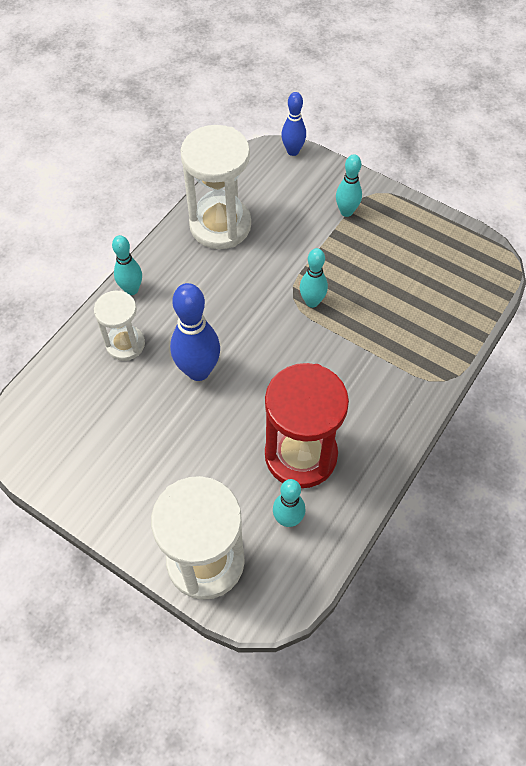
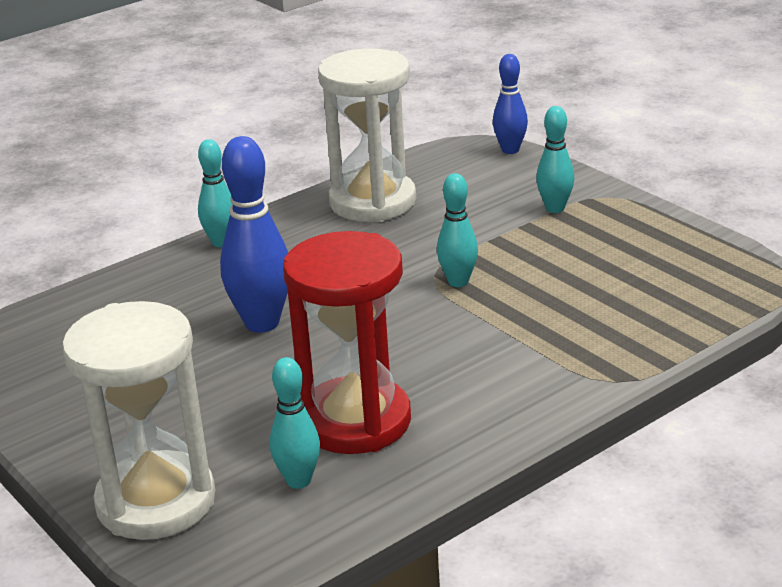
camera: 20 degrees right, 30 degrees down
(125, 344) = (181, 287): white hourglass -> none

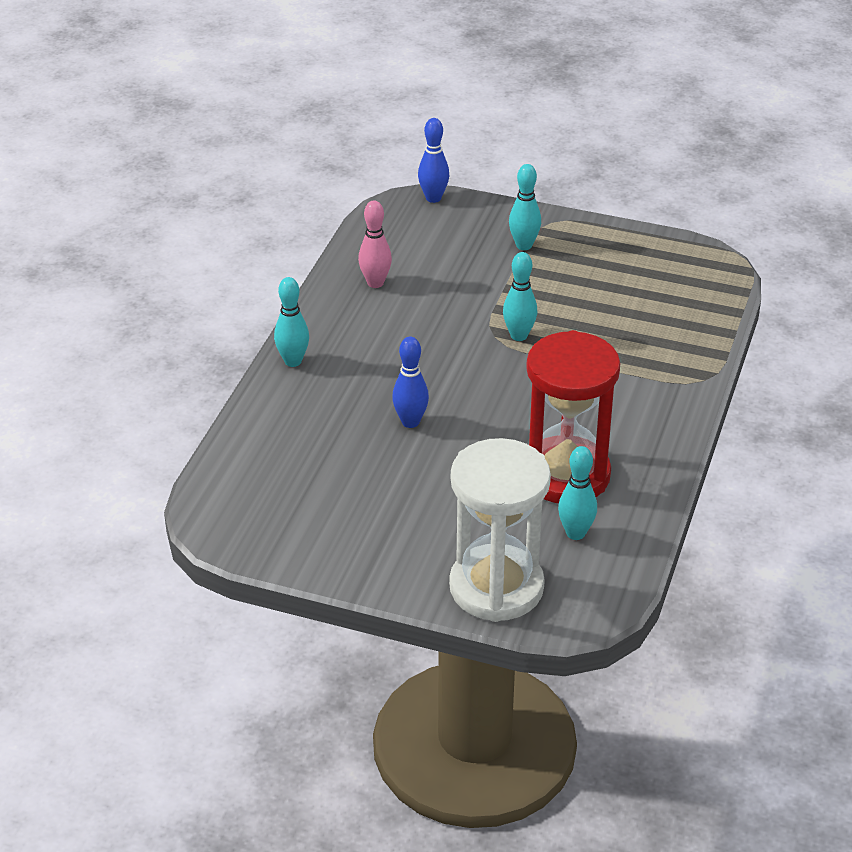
camera: 35 degrees left, 10 degrees up
(262, 323) = (410, 422): blue bowling pin -> blue bowling pin, size x0.61
(372, 202) = (375, 283): white hourglass -> pink bowling pin

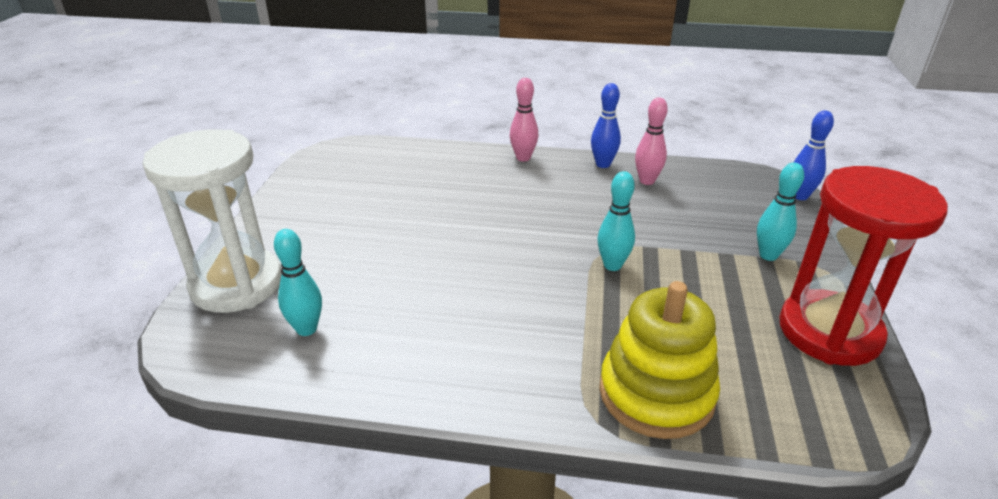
camera: 80 degrees right, 5 degrees down
(293, 361) = (523, 158): turquoise bowling pin -> pink bowling pin
(410, 422) = (461, 217): blue bowling pin -> blue bowling pin (603, 164)
(566, 475) = (397, 315): red hourglass -> red hourglass (829, 332)
(679, 346) = (656, 393): none -> yellow stacking toy

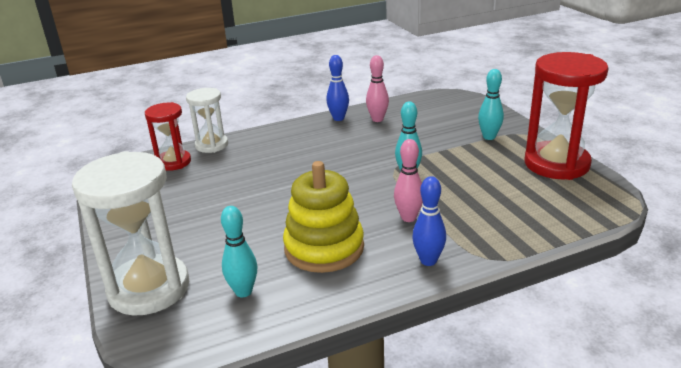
camera: 30 degrees left, 5 degrees down
(391, 157) = (174, 162): none -> red hourglass
(443, 150) = (211, 145): none -> white hourglass
(523, 158) = (278, 131): pink bowling pin -> pink bowling pin (408, 218)
(656, 393) = (503, 230): yellow stacking toy -> yellow stacking toy (324, 248)
(800, 196) = (474, 99): blue bowling pin -> blue bowling pin (428, 261)

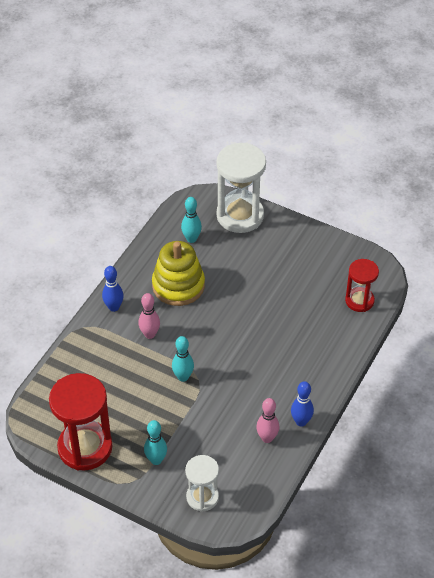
camera: 140 degrees right, 20 degrees up
(211, 145) = (358, 332): white hourglass -> white hourglass (202, 497)

